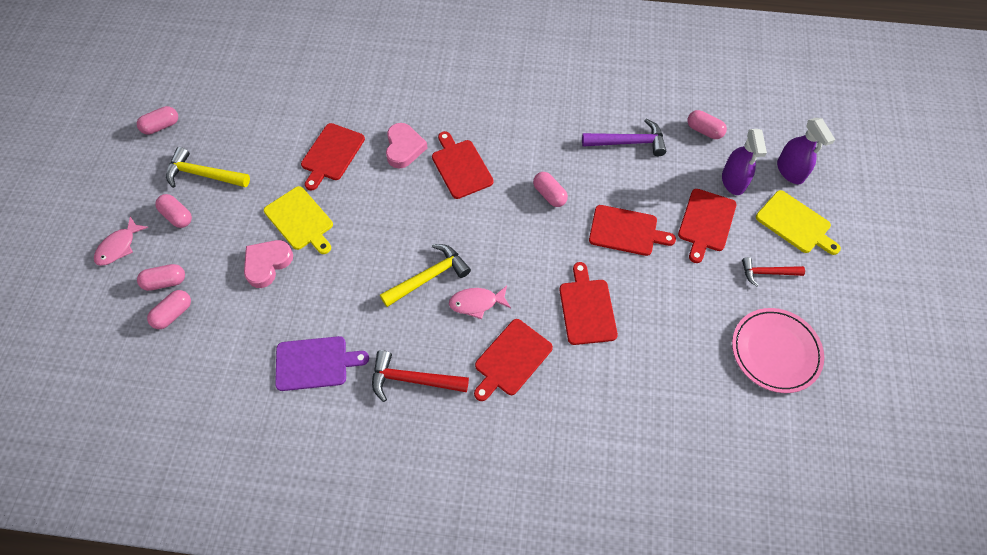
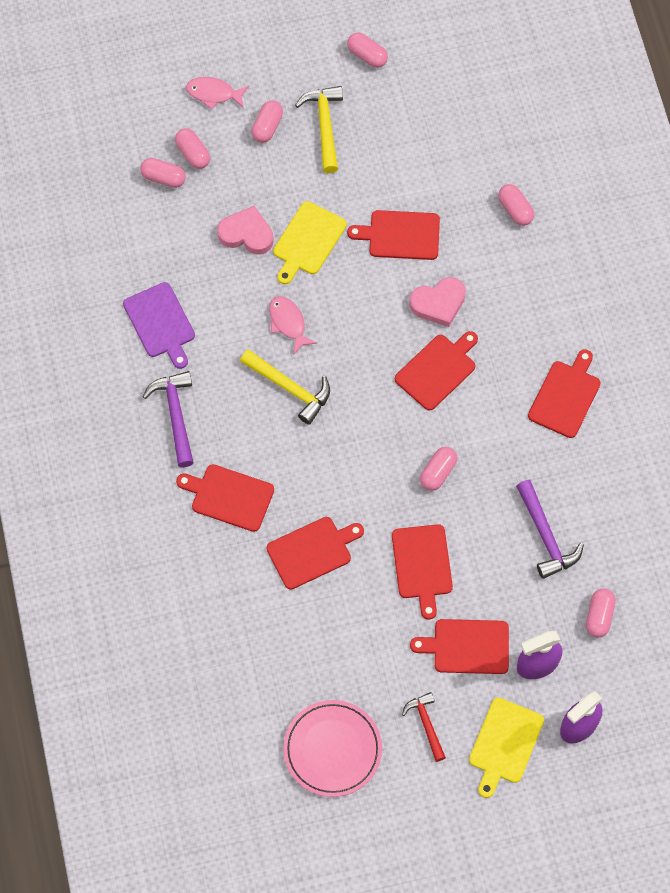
camera: 70 degrees right, 5 degrees up
(352, 76) = (515, 210): none -> pink capsule
(412, 380) = (175, 415): red hammer -> purple hammer
(476, 303) = (278, 444): pink fish -> pink fish (288, 323)
(519, 94) = (565, 396): none -> red cutting board

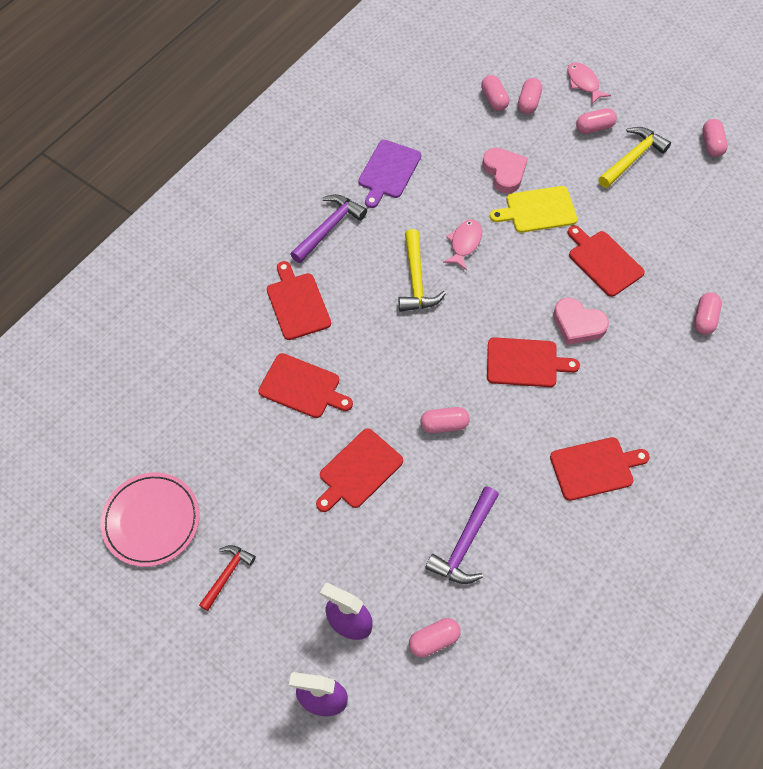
camera: 50 degrees right, 5 degrees down
(467, 646) = (319, 555): red cutting board -> none
(504, 744) = (258, 649): yellow cutting board -> none

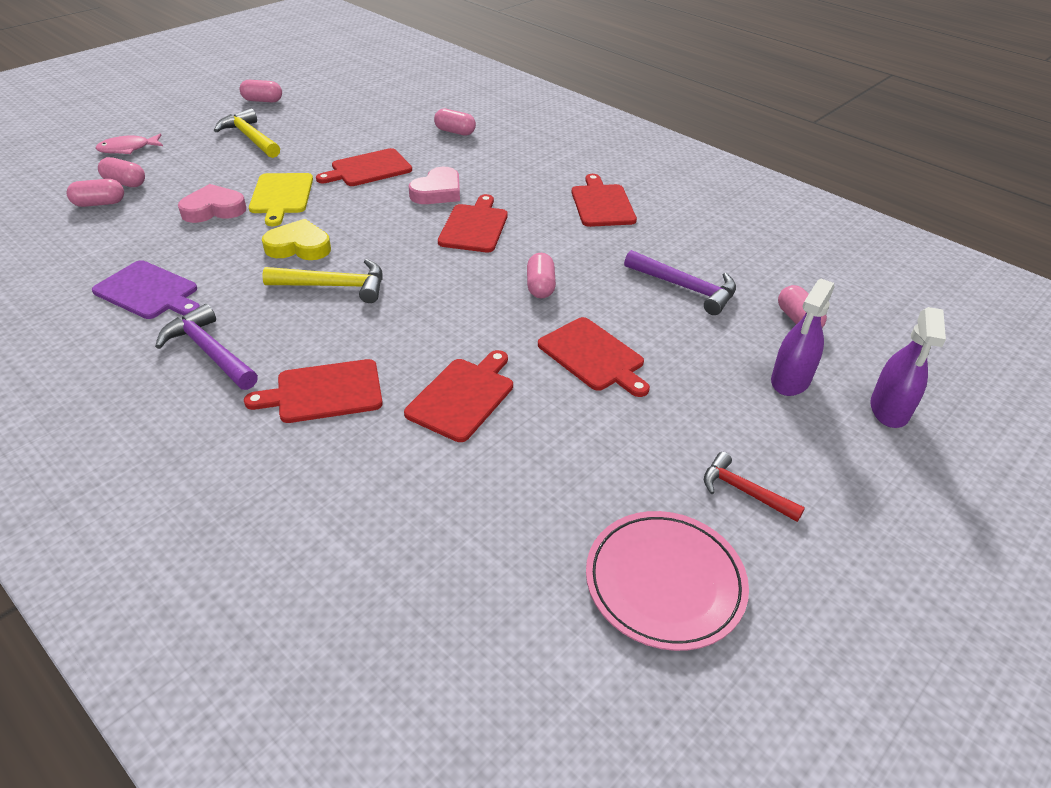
camera: 85 degrees left, 20 degrees down
(464, 243) = (299, 246): pink fish -> yellow heart
(594, 128) = (194, 151): pink capsule -> none

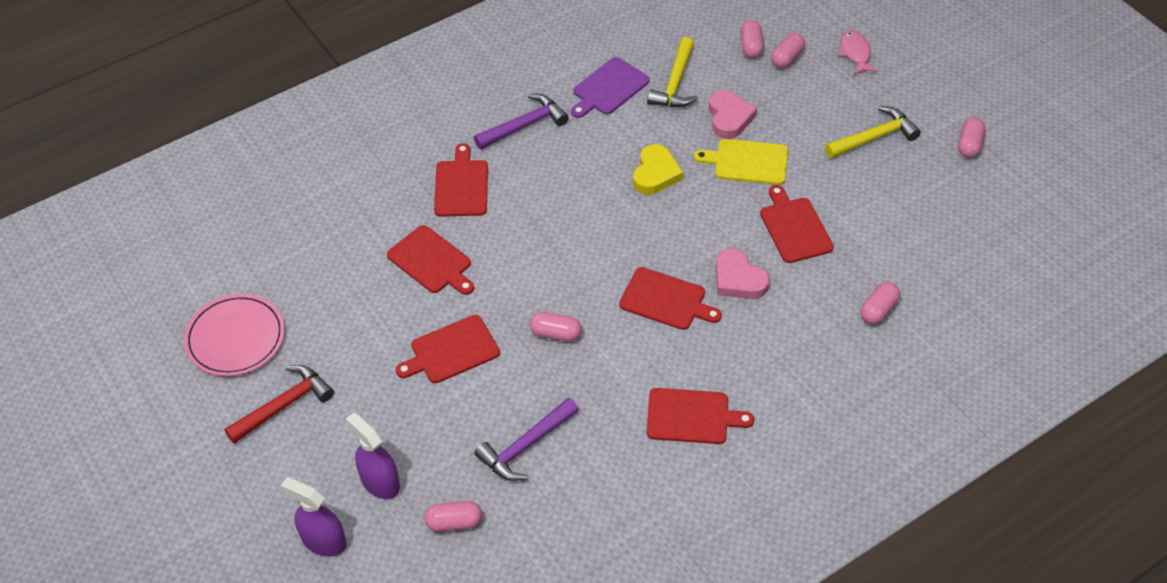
camera: 105 degrees right, 10 degrees up
(334, 286) = (590, 195): yellow hammer -> yellow hammer (675, 83)
(743, 491) = (284, 405): red hammer -> red hammer, size x1.51

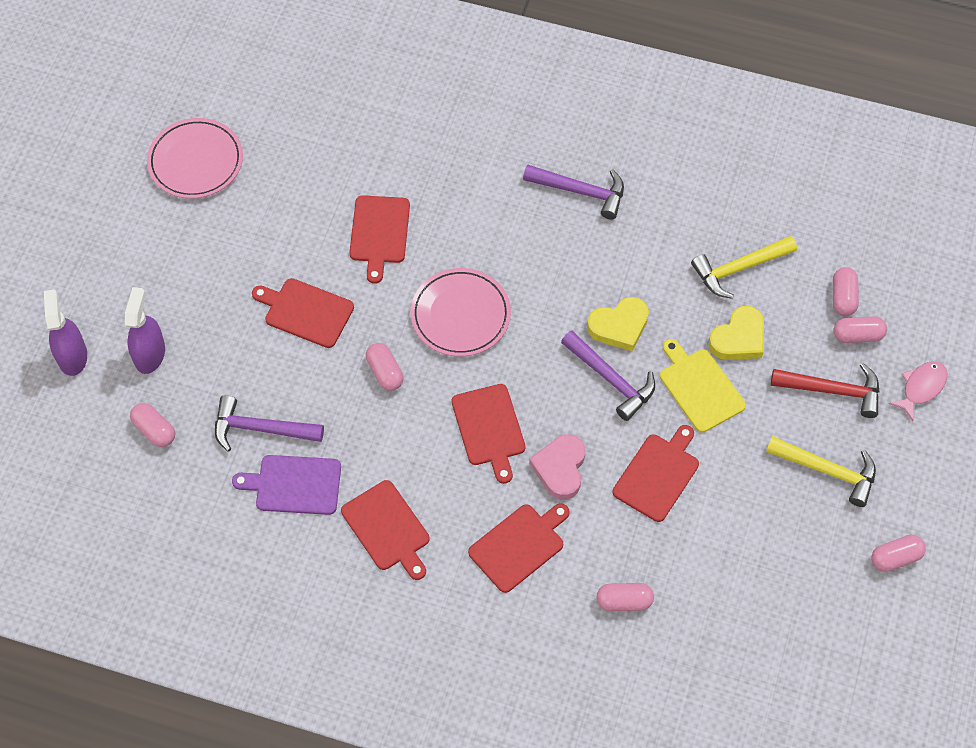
camera: 50 degrees right, 10 degrees up
(284, 405) = (164, 240): red hammer -> red hammer (833, 390)
(461, 185) = (474, 195): red cutting board -> red cutting board (519, 546)
(553, 257) = (460, 315): none -> pink plate
(608, 88) = (683, 222): purple cutting board -> purple cutting board (294, 484)
(694, 205) = (611, 379): none -> purple hammer
(729, 117) = (738, 338): pink heart -> yellow heart
(751, 47) = (843, 297): pink capsule -> pink capsule turned 45 degrees counterclockwise

